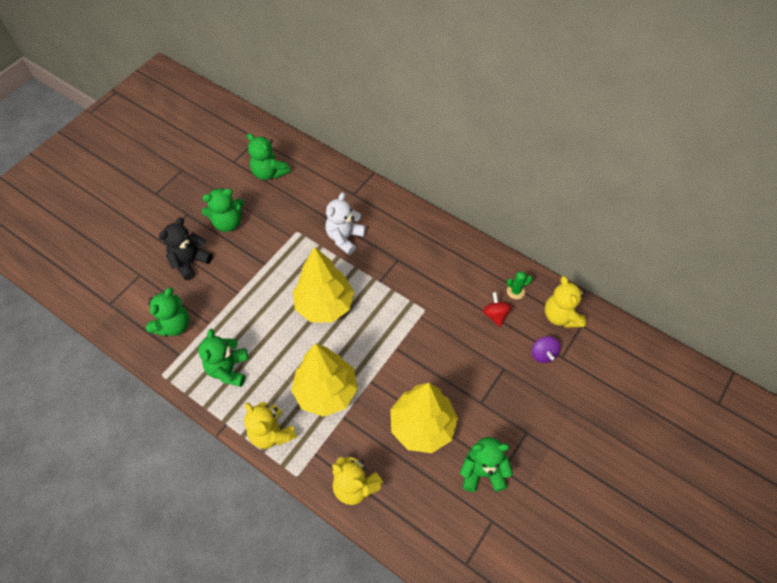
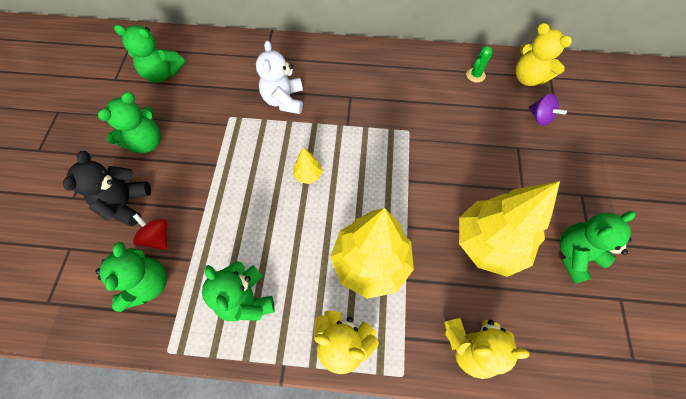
camera: 30 degrees left, 5 degrees up
(324, 305) = (308, 175): yellow tree -> yellow tree, size x0.41
(495, 315) = (474, 103): red spinning top -> red spinning top (157, 237)

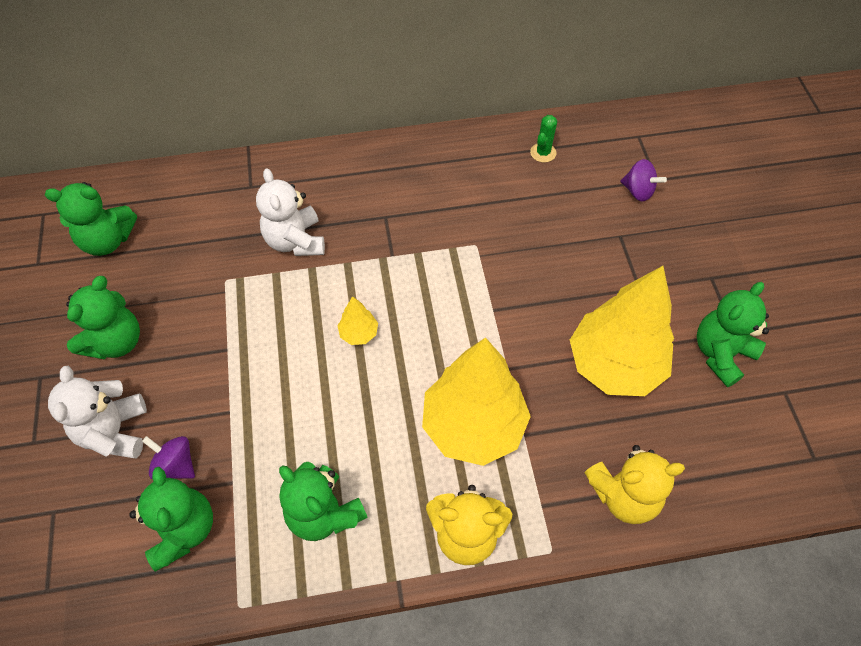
camera: 15 degrees left, 5 degrees down
(126, 203) = (115, 431): black teddy bear -> white teddy bear
(157, 237) = (175, 465): red spinning top -> purple spinning top
(528, 78) = (611, 142): yellow teddy bear -> none

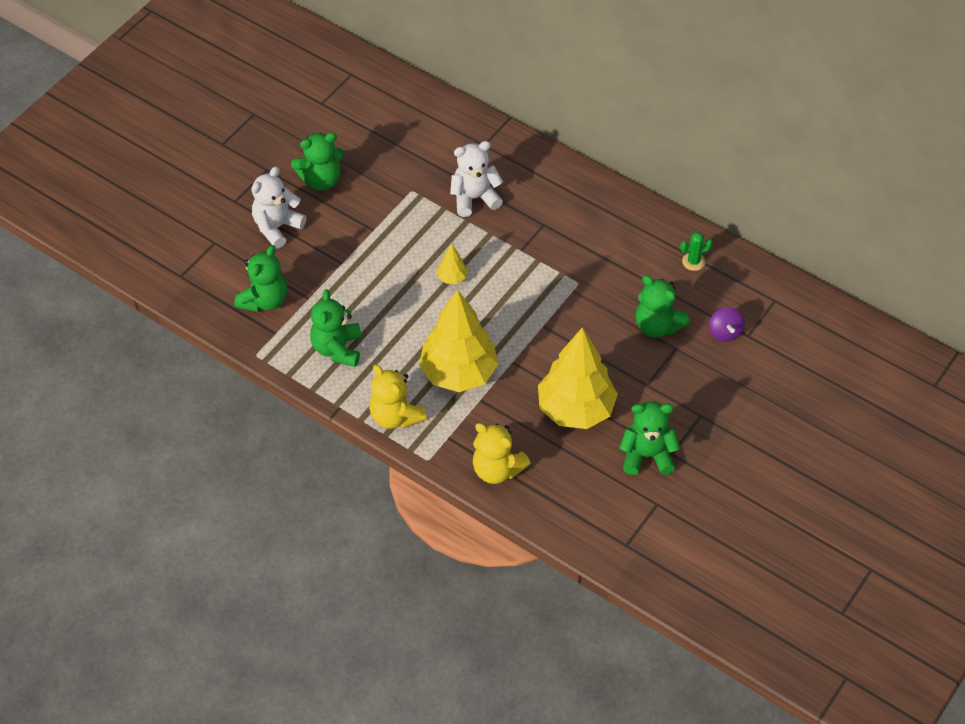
camera: 45 degrees right, 5 degrees down
(107, 240) = (371, 117): green teddy bear -> green teddy bear (657, 326)
(175, 465) = (290, 267): purple spinning top -> none
(295, 241) = (474, 198): white teddy bear -> white teddy bear turned 45 degrees clockwise

